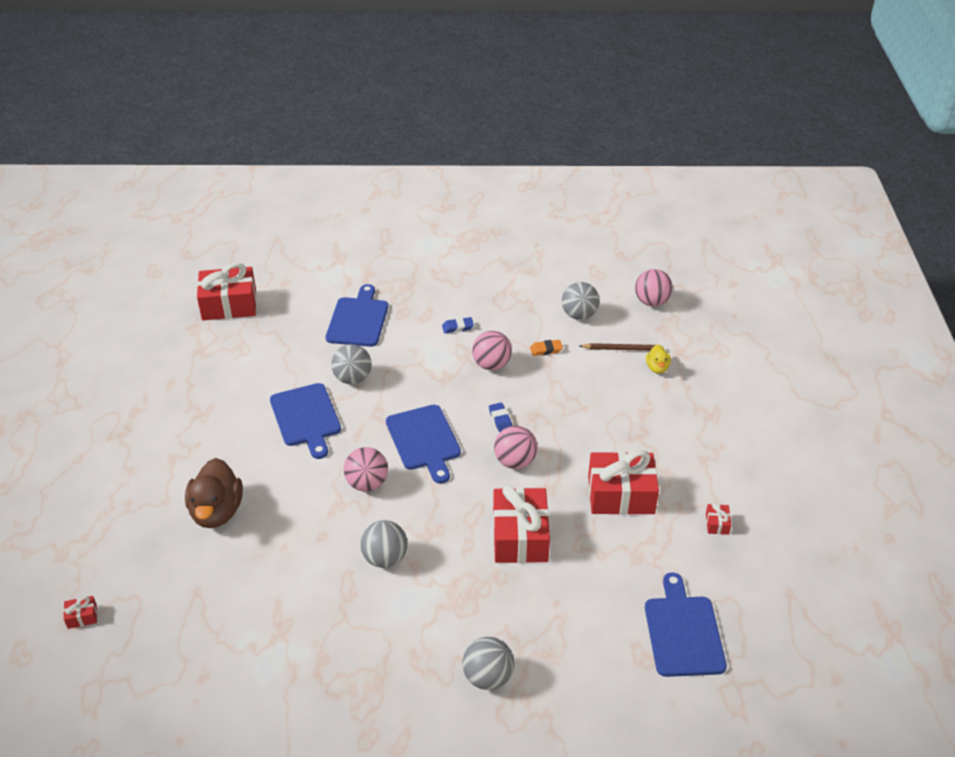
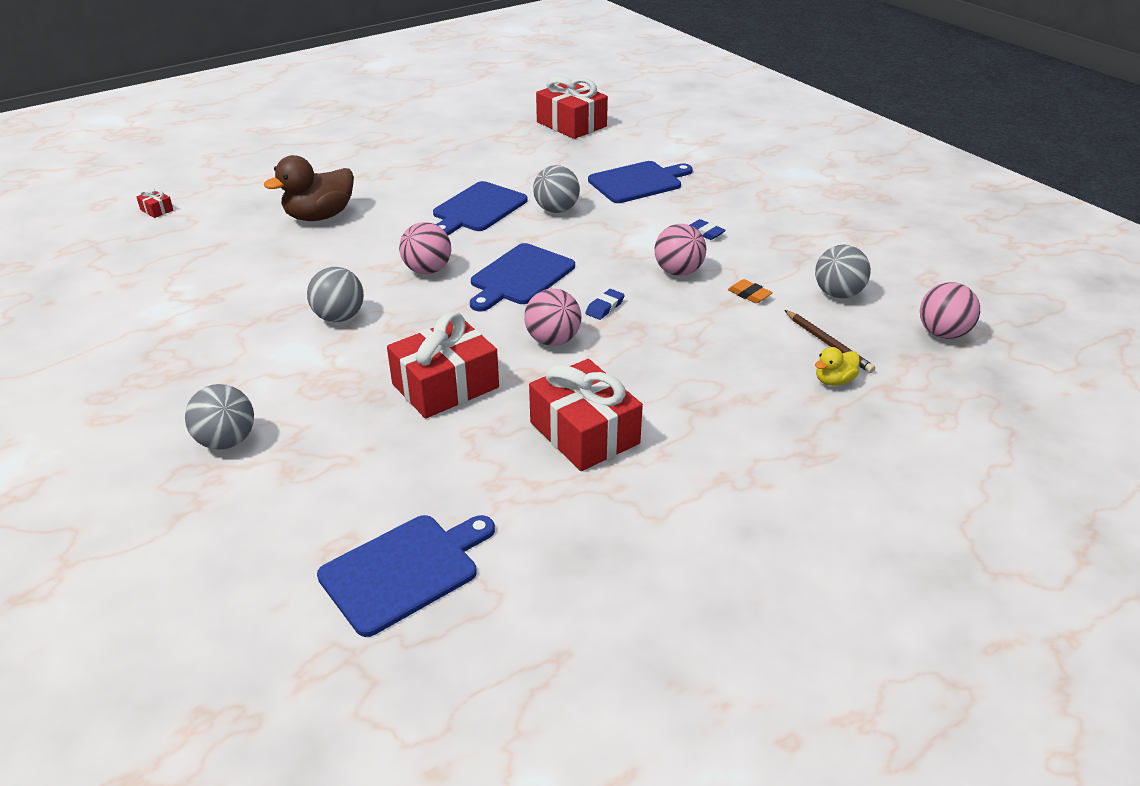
camera: 55 degrees right, 5 degrees down
(717, 524) = (621, 533): red gift -> none

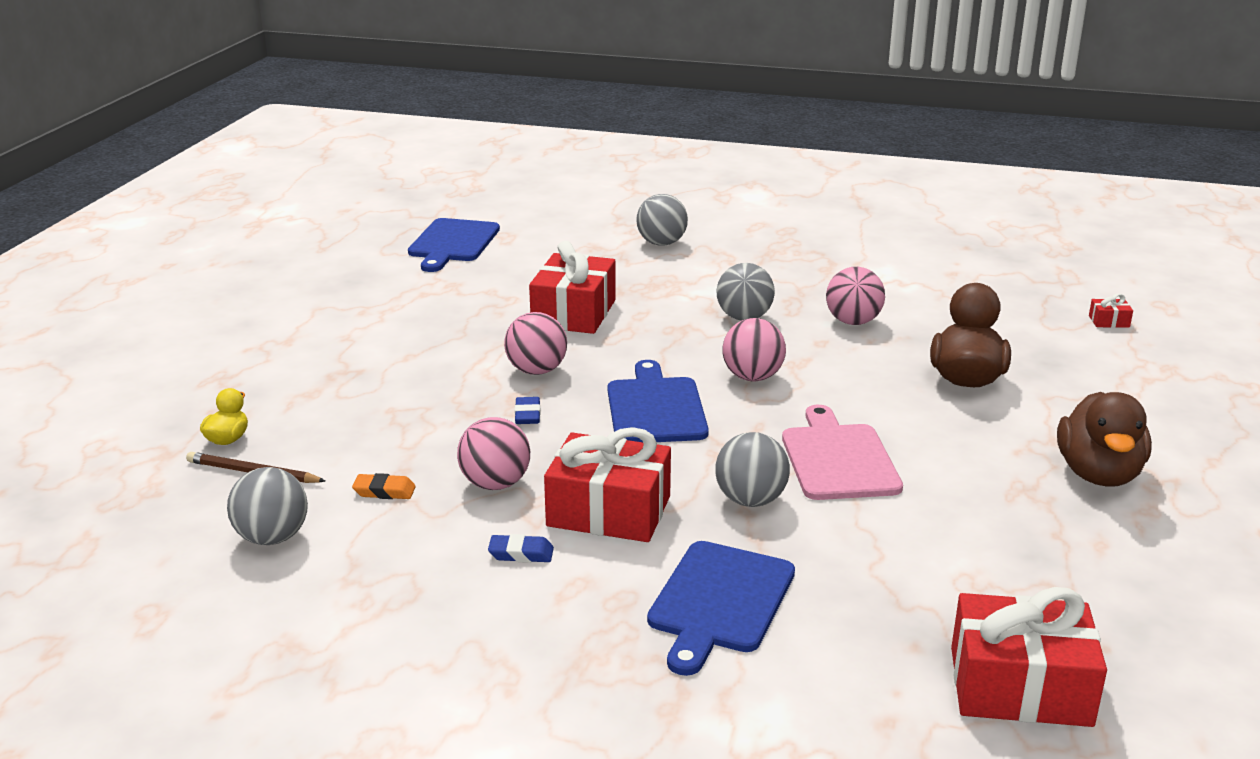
camera: 140 degrees right, 10 degrees down
(381, 157) = (1098, 474): none -> brown duck
(477, 209) = (838, 459): blue cutting board -> pink cutting board
(584, 433) = (424, 327): red gift -> red gift (609, 511)
(943, 334) = (112, 538): pink ball -> pink ball (853, 322)

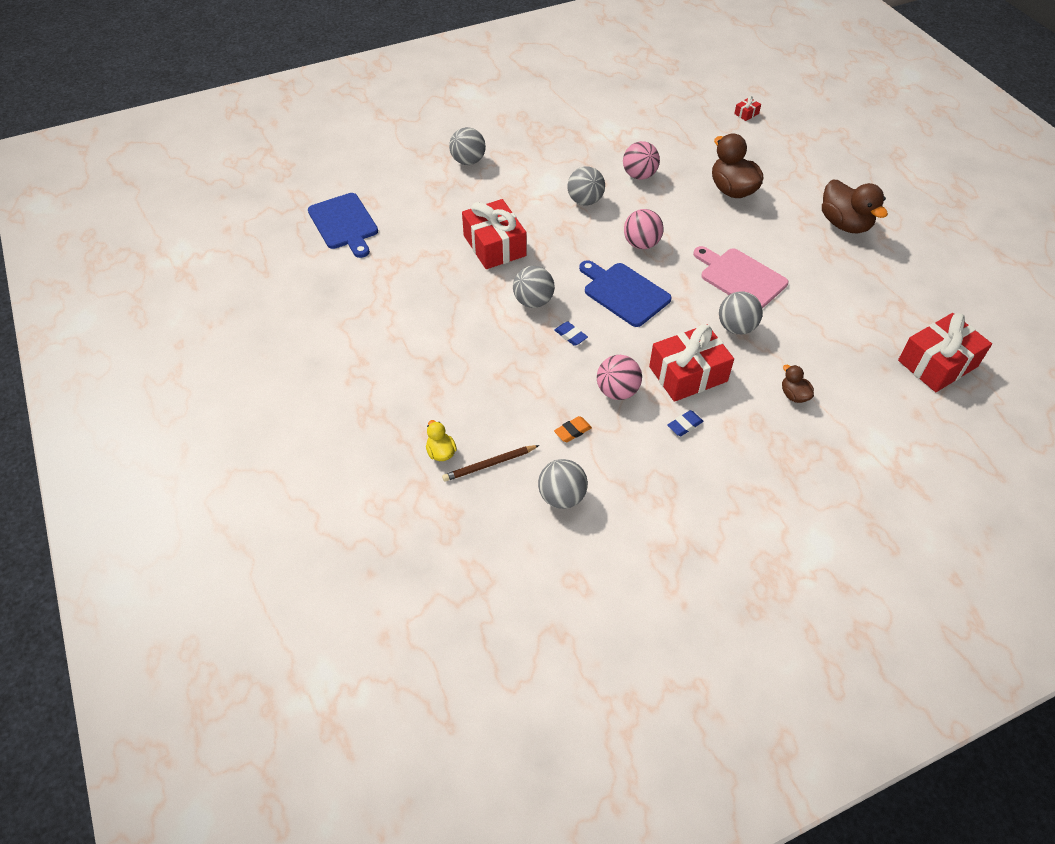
camera: 40 degrees left, 25 degrees up
(536, 371) = (533, 301): pink ball -> grey ball
(719, 601) = (794, 395): blue cutting board -> brown duck

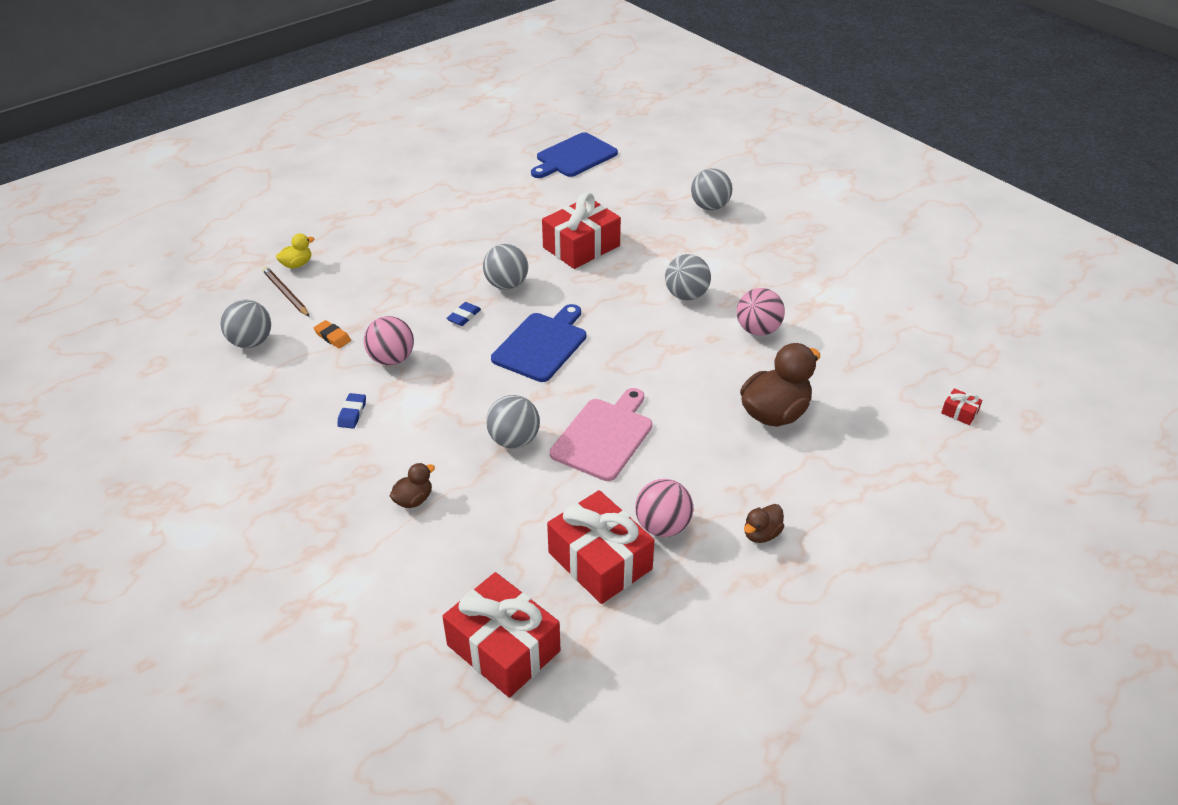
camera: 75 degrees right, 10 degrees down
(641, 244) = (630, 347): pink ball -> pink ball (662, 526)
(684, 425) = (352, 413): blue eraser -> blue eraser turned 60 degrees clockwise
(688, 374) = (428, 408): red gift -> red gift (600, 561)
(844, 224) = (761, 534): brown duck -> brown duck, size x0.50

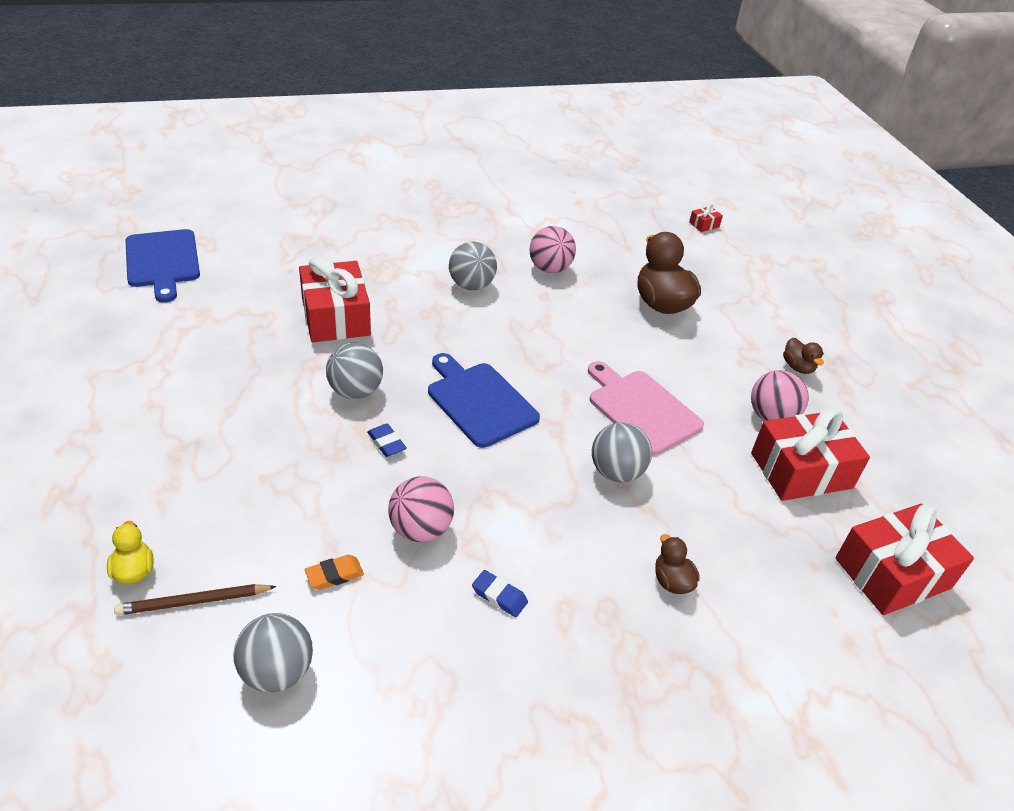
camera: 70 degrees left, 0 degrees up
(709, 207) = (347, 220): grey ball -> none

